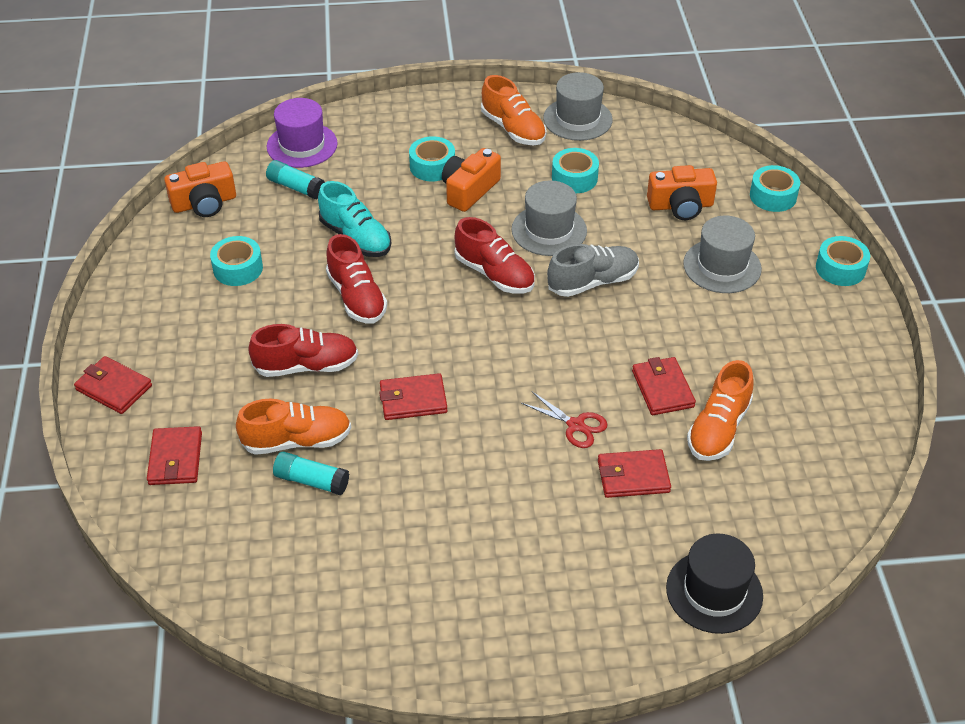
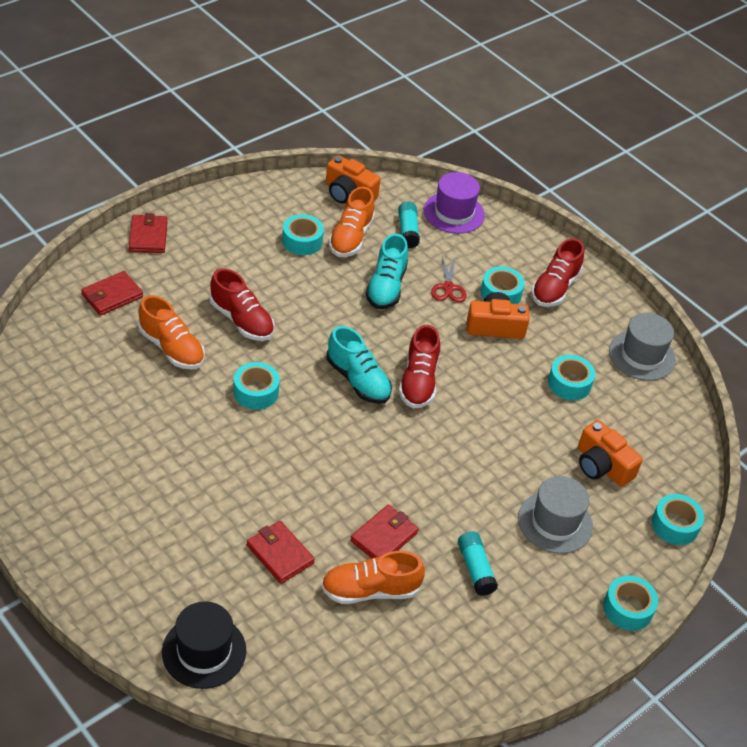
camera: 50 degrees right, 0 degrees up
(311, 481) = (143, 372): turquoise glue stick -> turquoise glue stick (475, 569)
(357, 297) = (328, 315): red shoe -> red shoe (554, 288)
(413, 399) = (256, 392): red wallet -> turquoise tape
(459, 316) = (358, 380): none -> turquoise shoe
(513, 129) = (589, 321): orange shoe -> orange shoe (351, 238)
(549, 230) = (495, 393): grey hat -> none
(576, 425) = (304, 497): red scissors -> red scissors (448, 287)
(593, 282) = (462, 445): grey shoe -> none

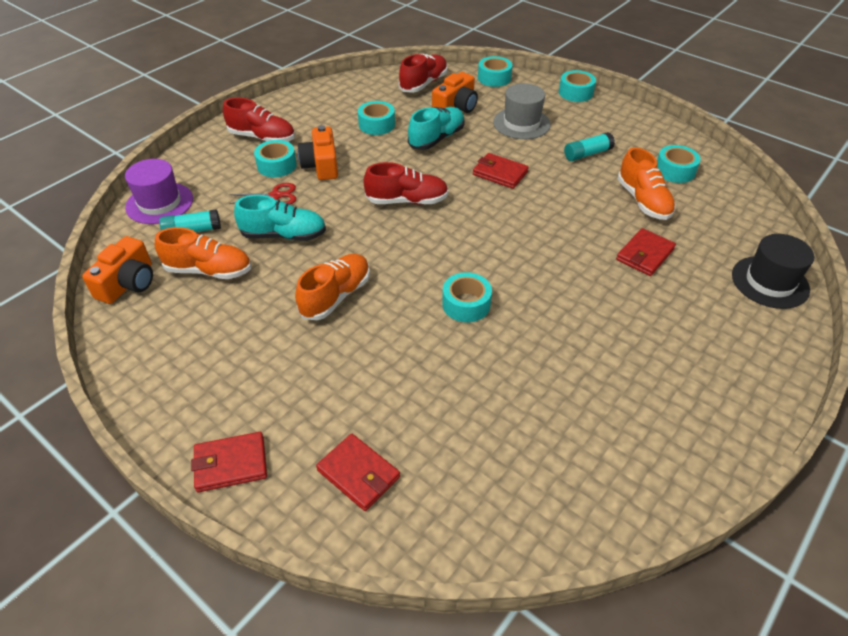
camera: 95 degrees left, 0 degrees up
(171, 348) = (430, 388): orange shoe -> orange shoe (336, 296)
(242, 320) = (365, 335): red shoe -> red shoe (423, 84)
(302, 241) = (220, 308): turquoise tape -> turquoise tape (674, 171)
(358, 380) = (420, 237): turquoise shoe -> turquoise shoe (436, 138)
(384, 537) = (588, 200): red wallet -> red wallet (500, 173)
(642, 355) = (333, 95): grey hat -> none

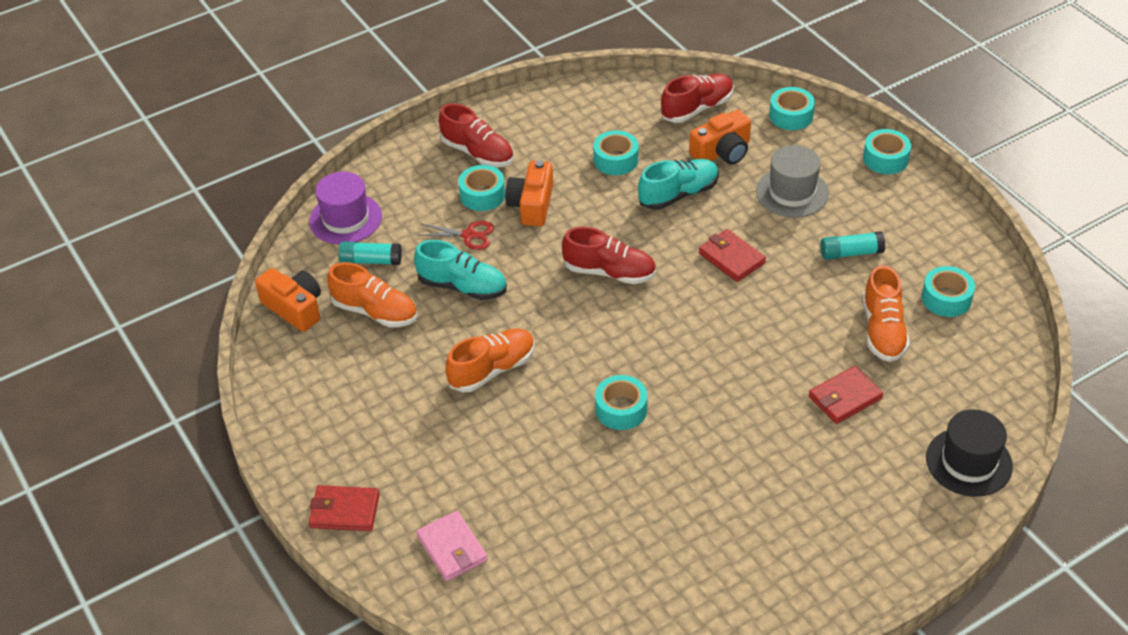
camera: 20 degrees right, 0 degrees up
(128, 283) = (294, 308): orange camera -> orange camera turned 90 degrees counterclockwise
(358, 474) = (452, 548): red wallet -> pink wallet

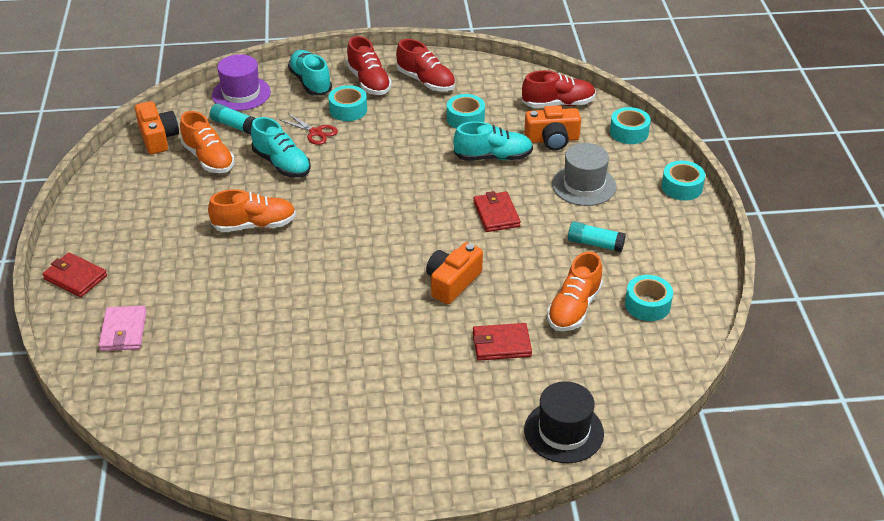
camera: 25 degrees right, 5 degrees down
(413, 176) = (310, 82): none -> turquoise shoe
(532, 205) = (378, 128): orange camera -> orange camera (452, 282)
(610, 272) = (395, 191): red shoe -> red shoe (426, 81)
(621, 409) = (322, 286): turquoise tape -> none

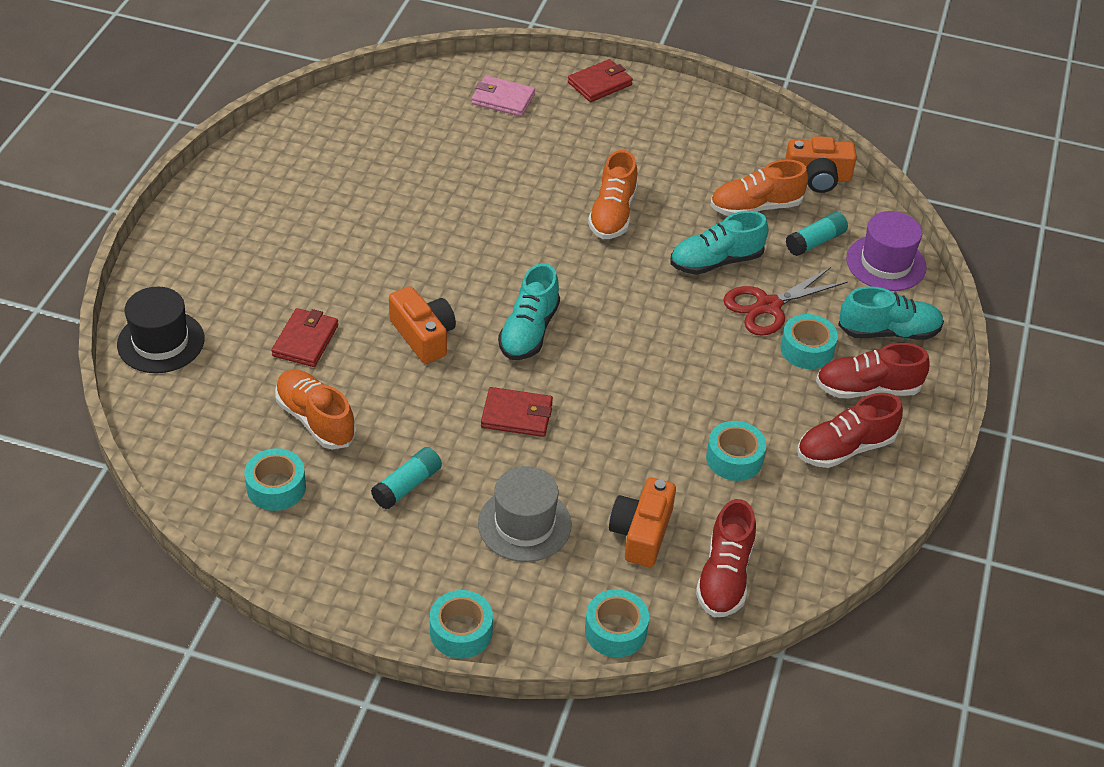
camera: 110 degrees right, 5 degrees up
(315, 132) = (768, 306): red scissors -> red scissors, size x1.54
(493, 157) = (633, 455): turquoise shoe -> turquoise shoe (529, 331)

